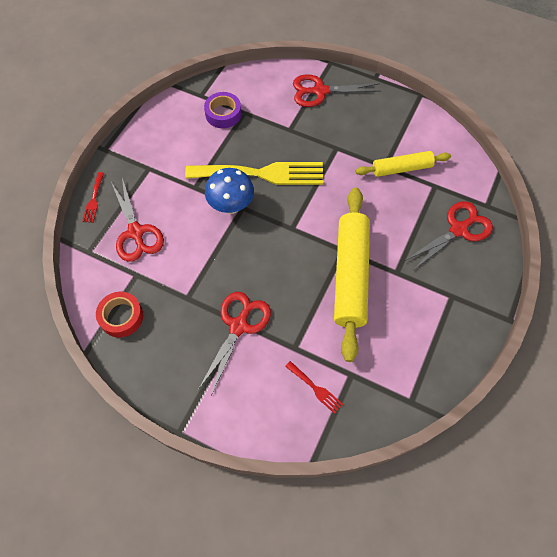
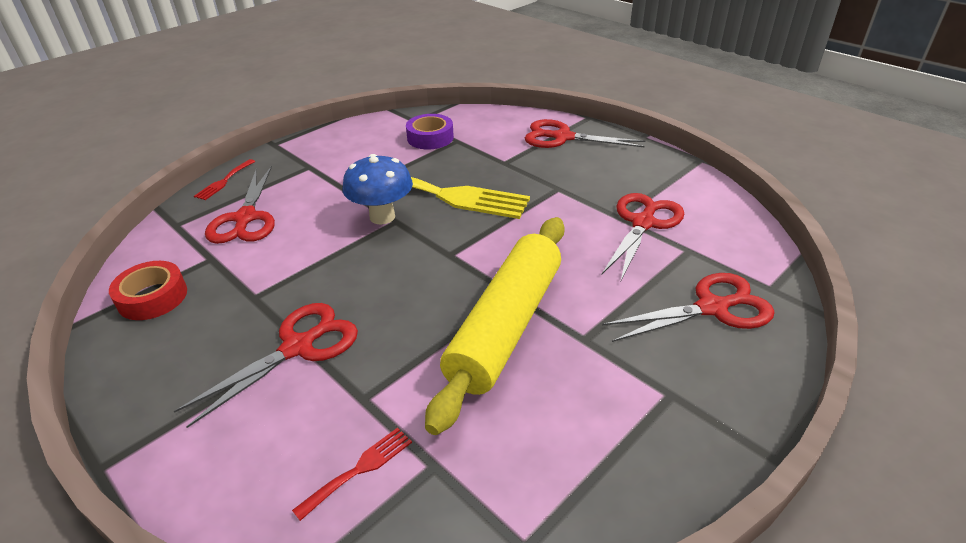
camera: 20 degrees right, 25 degrees down
(315, 388) = (359, 469): red fork -> red fork turned 105 degrees counterclockwise
(401, 168) = (643, 223): yellow rolling pin -> red scissors

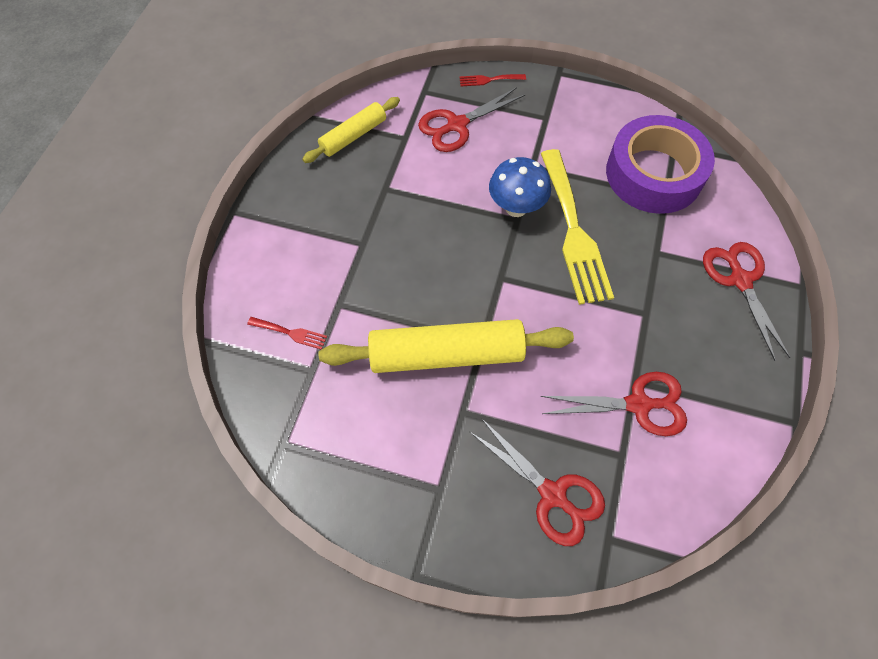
camera: 60 degrees right, 25 degrees up
(152, 297) = (353, 136): red tape -> yellow rolling pin
(298, 347) = (358, 243): red scissors -> none
(430, 138) = (653, 174): purple tape -> purple tape, size x1.99

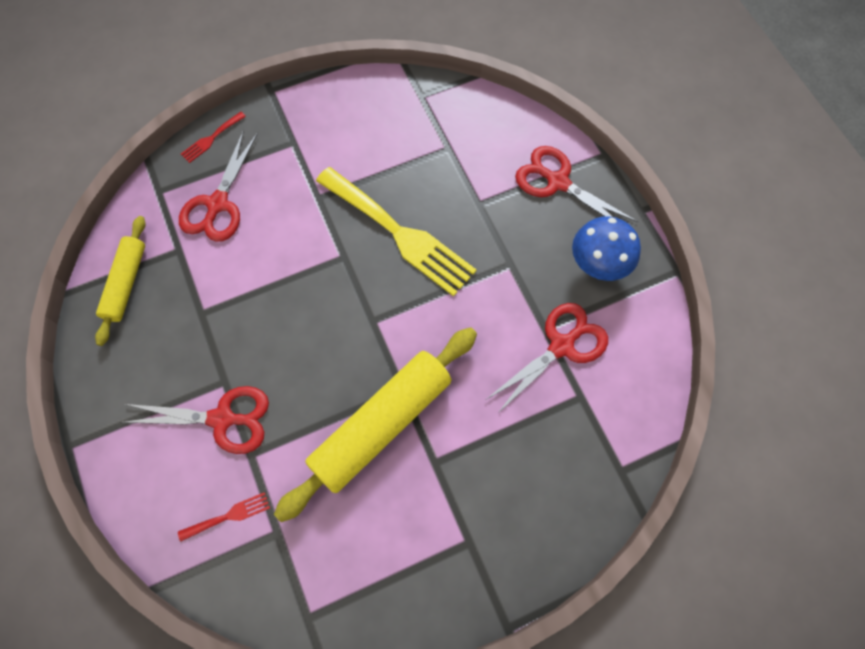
camera: 40 degrees left, 5 degrees up
(516, 207) = (334, 246): blue mushroom -> blue mushroom (597, 265)
(552, 495) = (556, 472): red scissors -> red scissors (222, 419)
(653, 174) = (424, 134): purple tape -> none

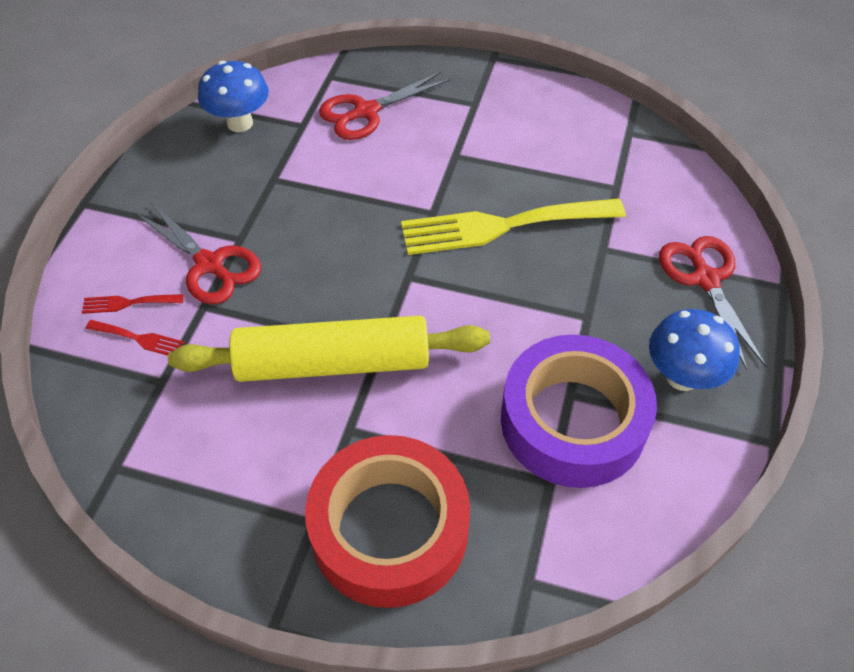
camera: 40 degrees right, 15 degrees down
(126, 283) = (240, 123): yellow rolling pin -> blue mushroom
(211, 139) = (408, 64): red fork -> red fork (128, 303)
(400, 234) = (501, 226): yellow fork -> yellow fork turned 90 degrees clockwise
(518, 507) = (389, 529): none -> red tape
(561, 346) = (573, 421): red scissors -> purple tape

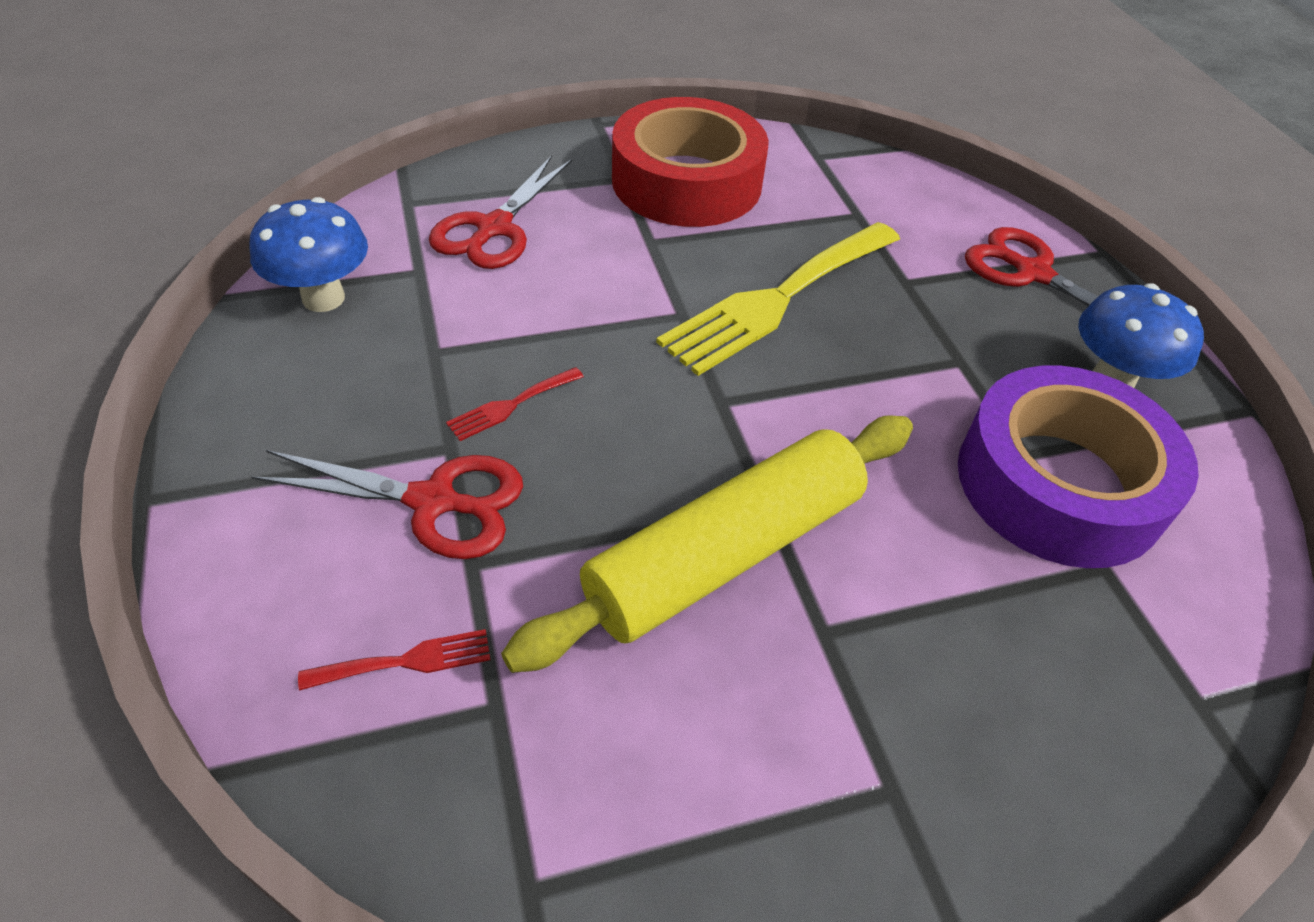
camera: 35 degrees left, 5 degrees down
(128, 303) = (343, 616): red fork -> red fork (511, 405)
(389, 529) = (995, 737): red tape -> red tape (686, 182)

